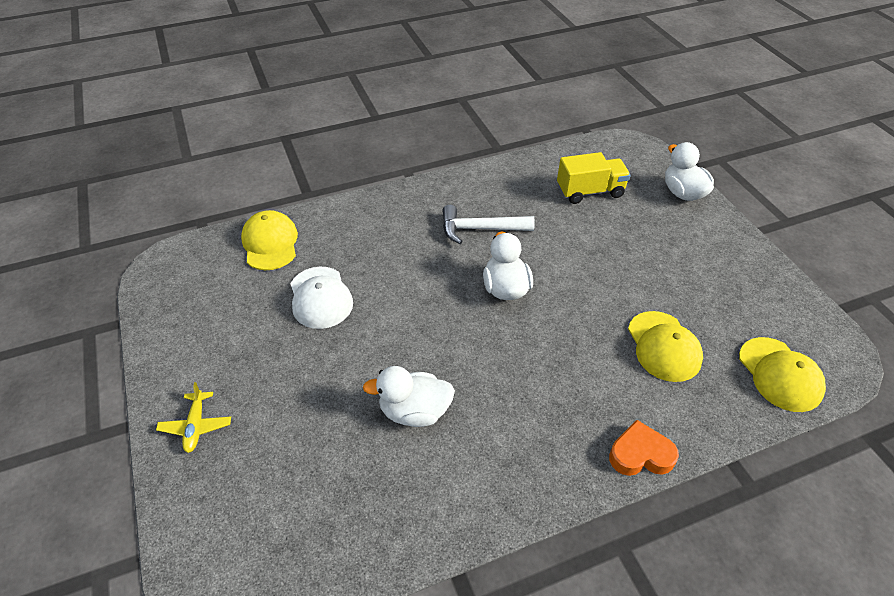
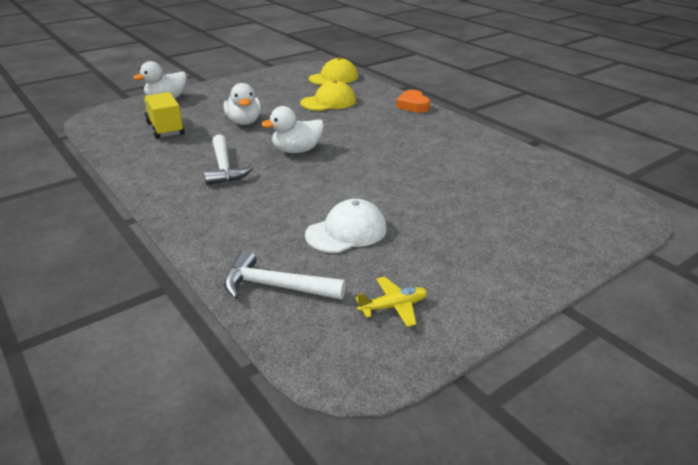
camera: 105 degrees left, 15 degrees down
(196, 426) = (531, 261): yellow plane -> yellow plane (393, 307)
(270, 243) = (275, 286): yellow cap -> white hammer
(414, 411) = (436, 169): white duck -> white duck (244, 122)

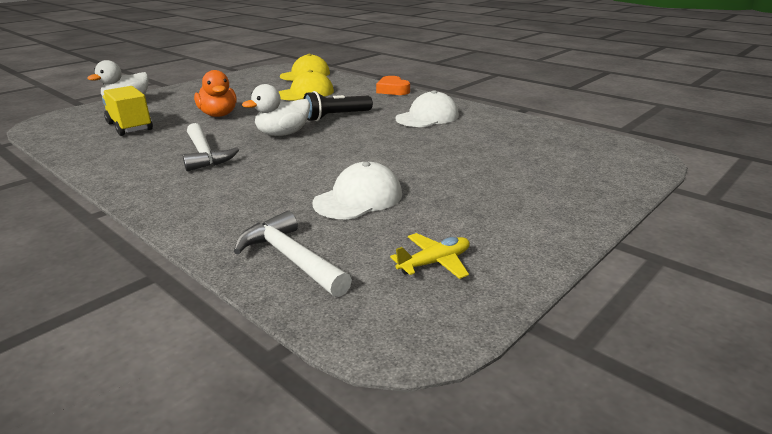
camera: 10 degrees left, 5 degrees down
(244, 122) = (219, 115): white duck -> orange duck
(275, 286) = (291, 258): white hammer -> white hammer turned 45 degrees clockwise
(350, 134) = (336, 117): none -> black flashlight
(436, 143) = (427, 117): none -> white cap

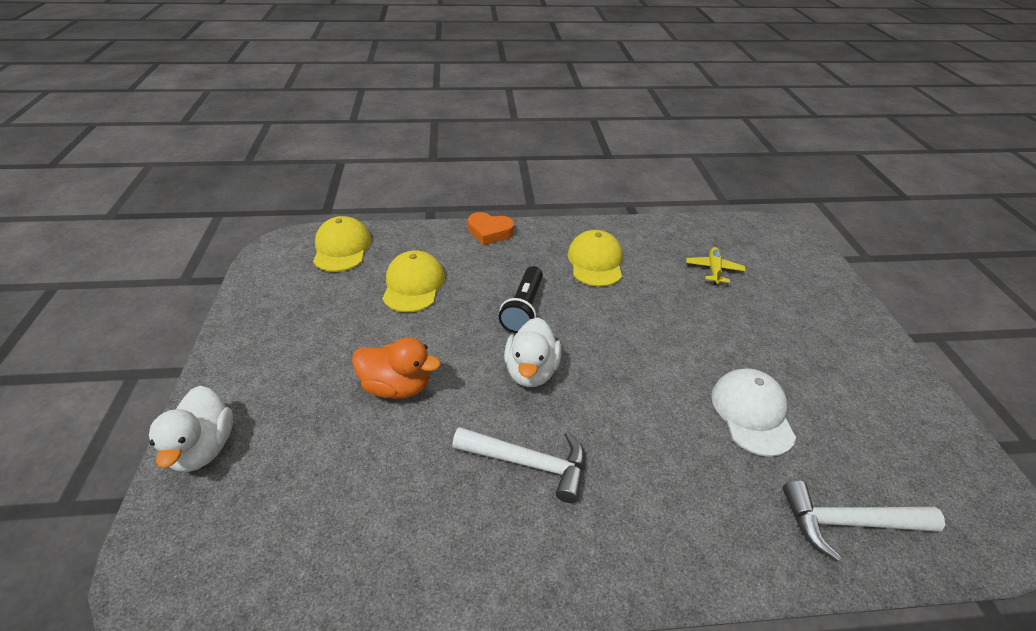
camera: 50 degrees left, 15 degrees up
(130, 127) = (329, 490): yellow truck -> none
(427, 117) = (595, 262): white cap -> yellow cap
(434, 263) = (900, 441): yellow plane -> yellow plane (714, 270)

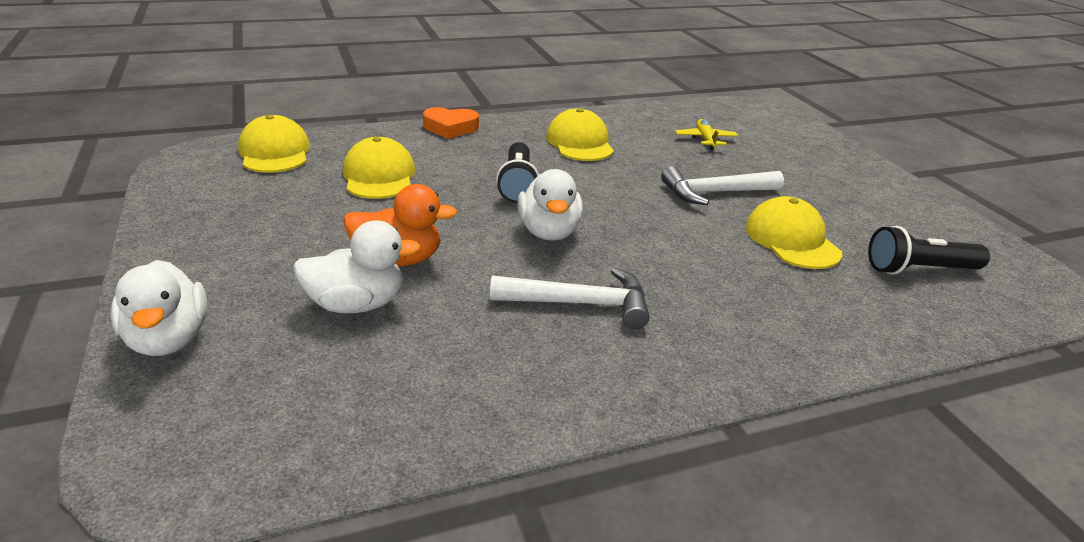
camera: 15 degrees left, 10 degrees down
(349, 433) = (357, 304): none -> white duck
(752, 413) = (791, 240): white cap -> yellow cap
(847, 522) = (916, 306): white hammer -> white hammer (714, 193)
(869, 473) = (919, 270): none -> black flashlight

